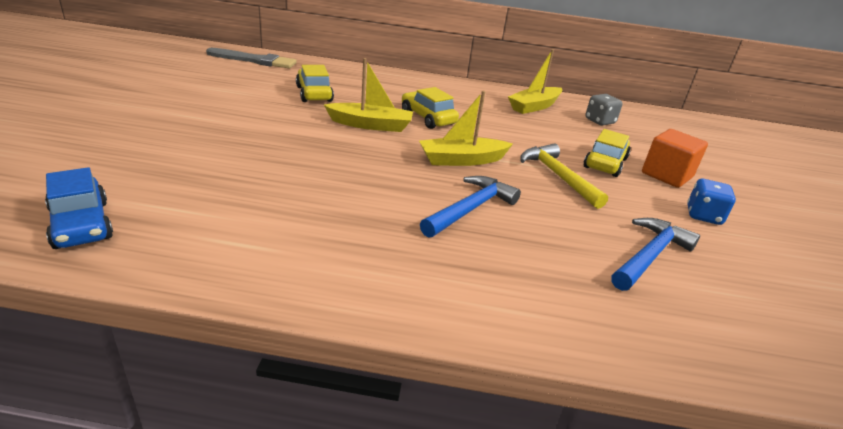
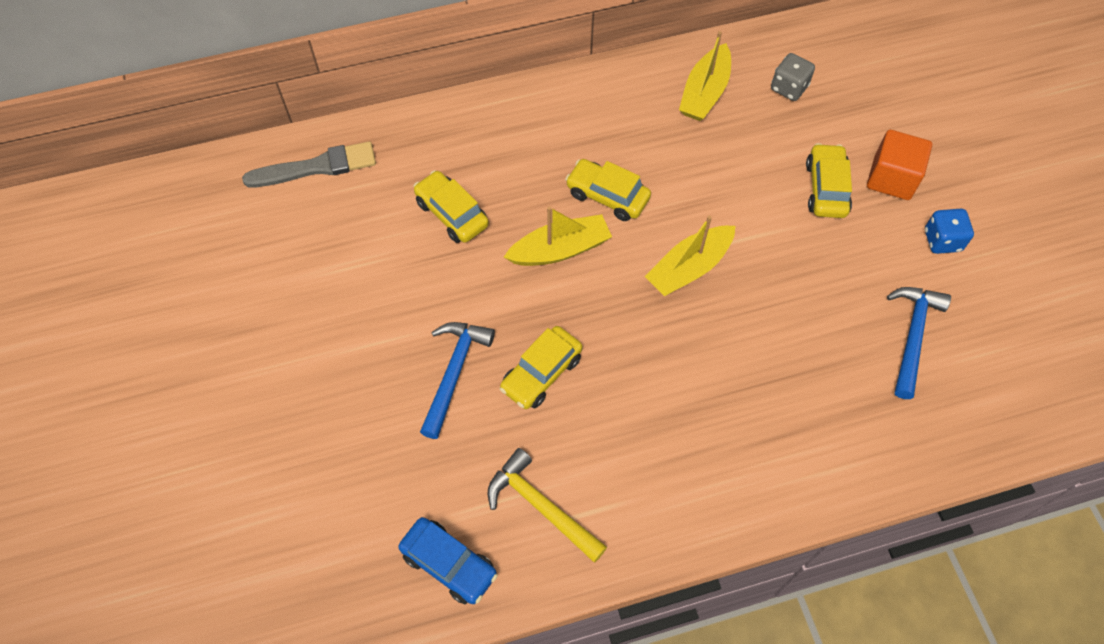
camera: 20 degrees left, 30 degrees up
(293, 164) = (541, 373): none -> yellow car
(470, 209) = (740, 352): blue hammer -> blue hammer (454, 373)
(558, 176) = (792, 245): yellow hammer -> yellow hammer (541, 507)

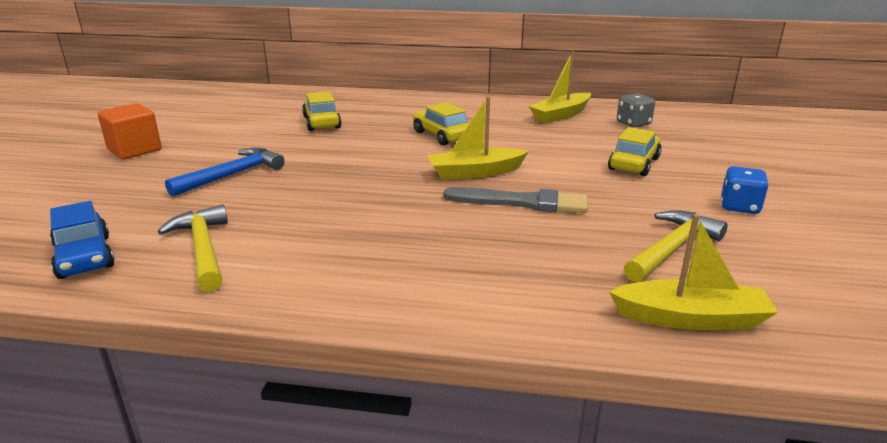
camera: 25 degrees right, 35 degrees down
(316, 167) = (261, 96): grey brush -> grey brush (522, 202)
(541, 373) = (296, 189): yellow car -> none
(560, 249) = (380, 147): yellow boat -> yellow boat (691, 318)
(891, 178) = (703, 170): orange cube -> orange cube (134, 150)
(912, 336) = (671, 248): blue hammer -> yellow hammer

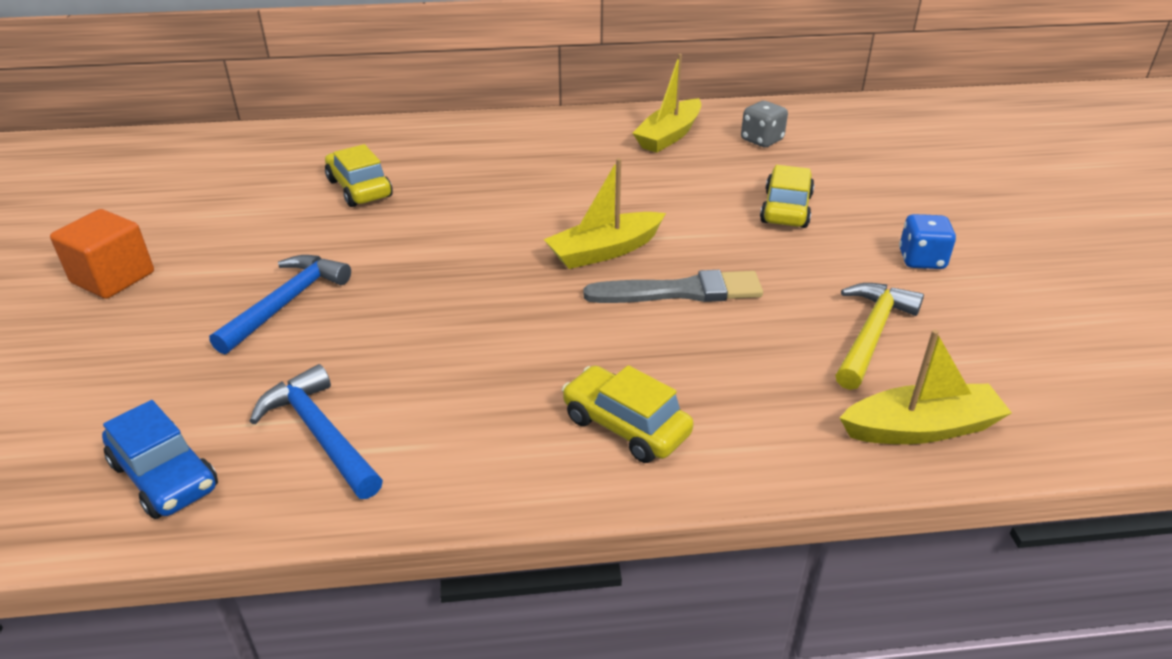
camera: 15 degrees left, 10 degrees up
(203, 249) = (320, 434): yellow hammer -> blue hammer
(442, 135) = (534, 192): yellow car -> yellow car (625, 426)

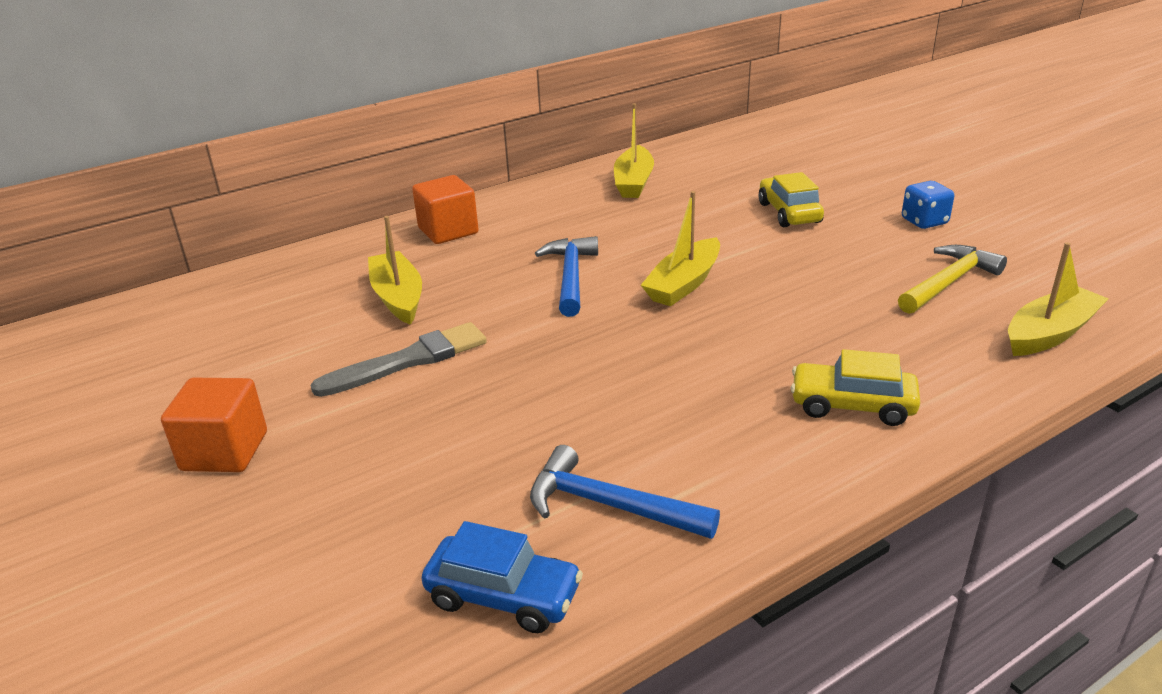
camera: 25 degrees left, 5 degrees down
(286, 303) = (443, 413): blue hammer -> blue hammer (570, 277)
(359, 188) = (398, 297): yellow car -> yellow boat
(460, 139) = (448, 231): none -> orange cube
(681, 291) = (780, 295): grey brush -> grey brush (409, 360)
(762, 140) = (712, 167): grey dice -> none
(870, 334) = (948, 282): yellow hammer -> yellow hammer turned 45 degrees clockwise

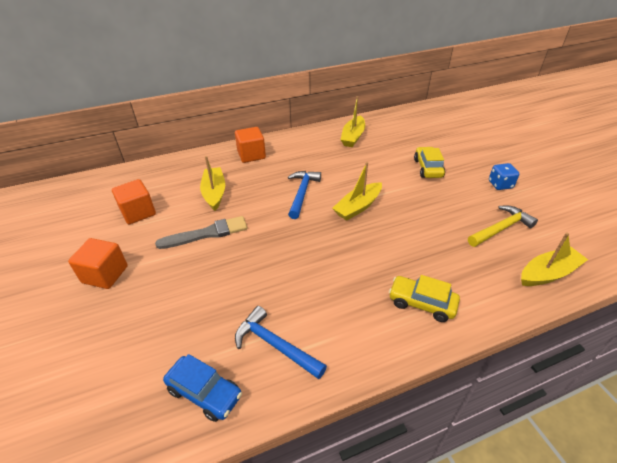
camera: 10 degrees right, 10 degrees up
(253, 347) = (138, 212): none -> orange cube

